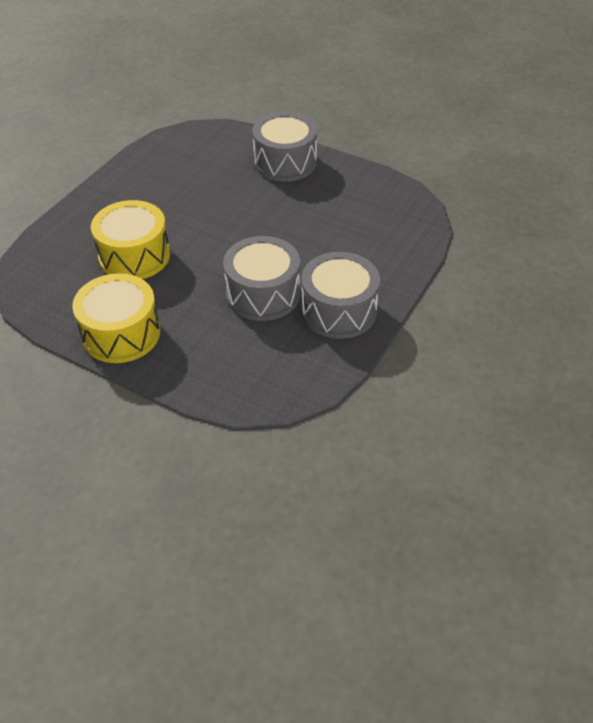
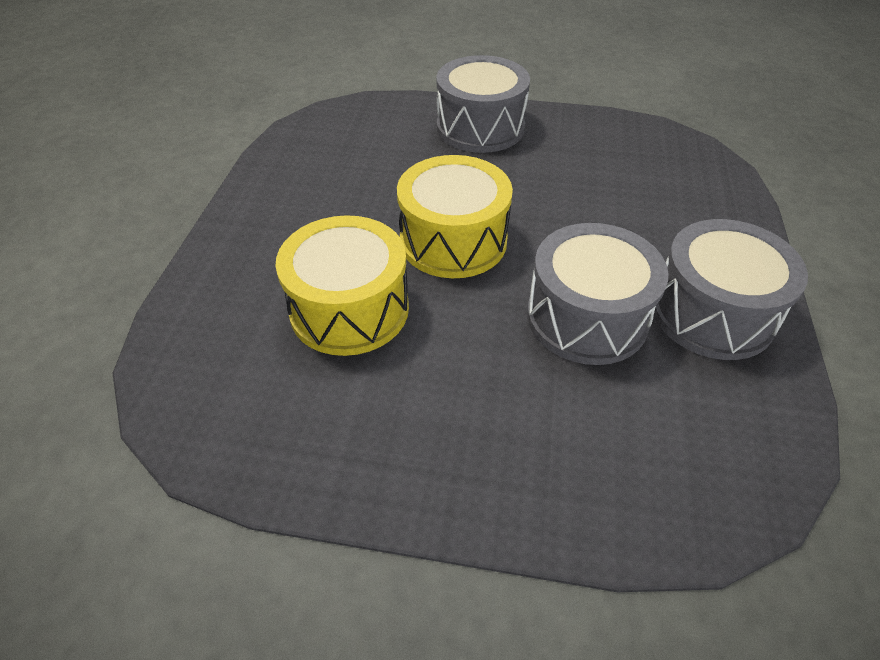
camera: 20 degrees left, 0 degrees up
(121, 333) = (407, 456): yellow drum -> yellow drum (453, 240)

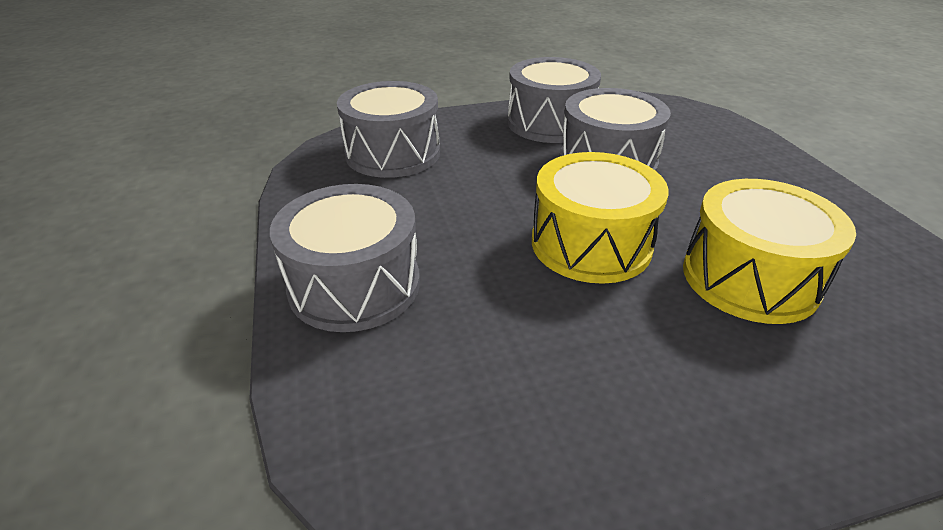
camera: 115 degrees left, 10 degrees down
(666, 177) = (393, 153): none -> grey drum

